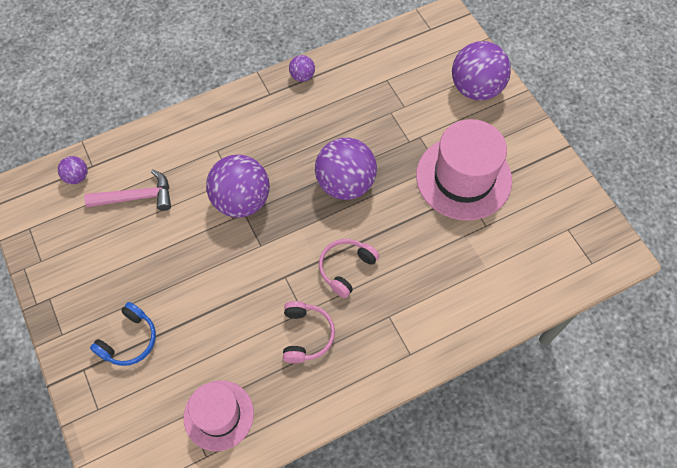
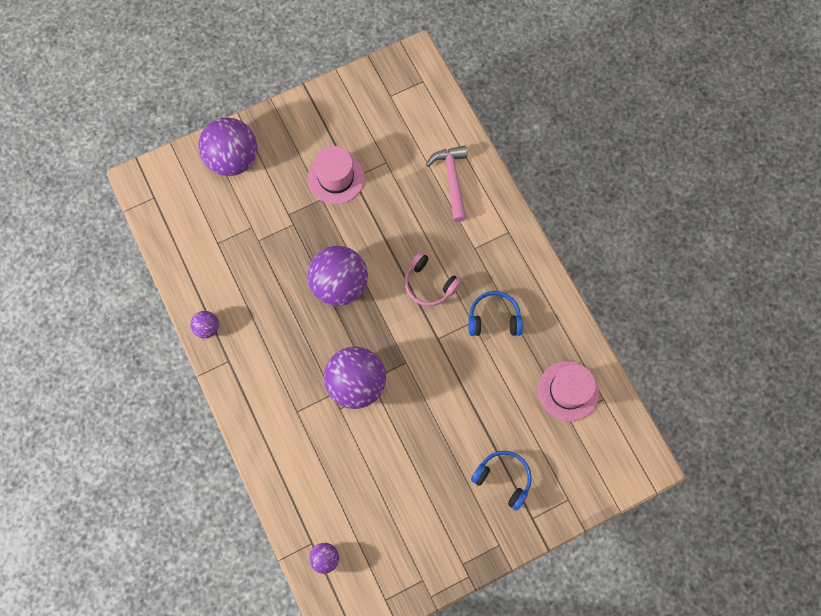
camera: 90 degrees left, 10 degrees up
(137, 197) = (351, 489): pink hammer -> pink hammer (452, 180)
(306, 335) = (494, 318): pink headphones -> blue headphones
(463, 178) = (336, 177): pink hat -> pink hat, size x0.63

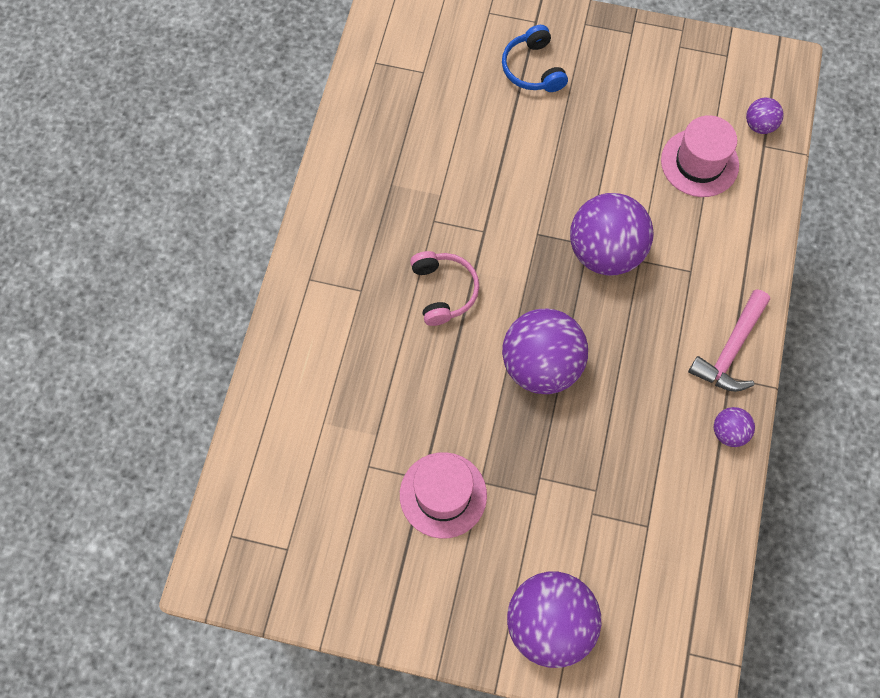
camera: 140 degrees left, 5 degrees down
(452, 180) = (314, 384): pink hammer -> pink hammer (730, 350)
(494, 318) = (408, 207): blue headphones -> none
(568, 391) = (401, 92): pink hat -> pink hat (699, 163)

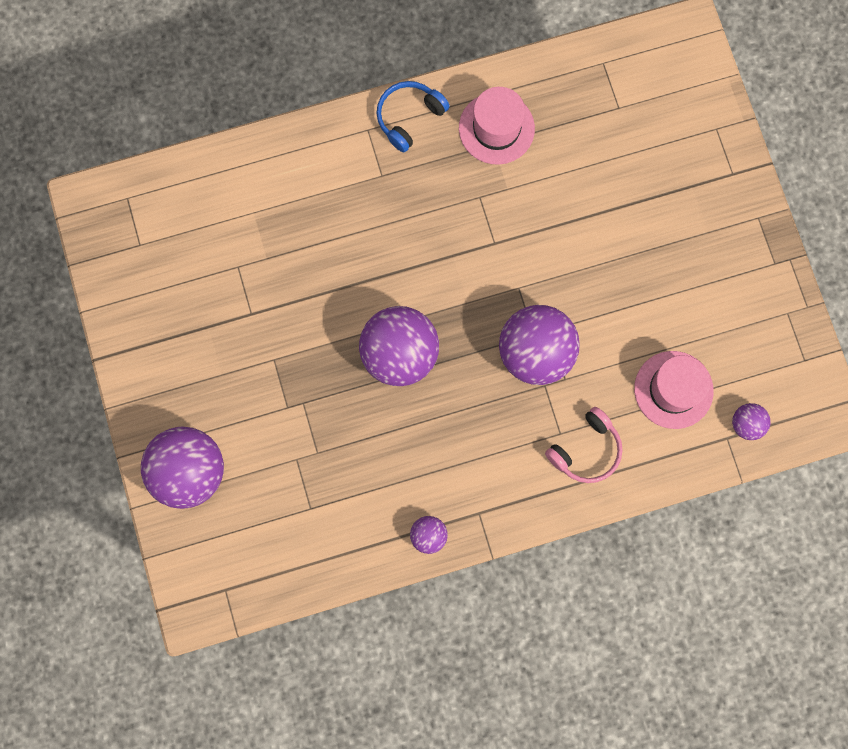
camera: 60 degrees right, 10 degrees up
(443, 291) = (420, 241): pink headphones -> pink headphones (586, 450)
(443, 495) = (246, 336): pink hat -> pink hat (496, 128)
(533, 69) = (681, 197): blue headphones -> blue headphones (409, 117)
(730, 350) = (504, 502): pink hammer -> none

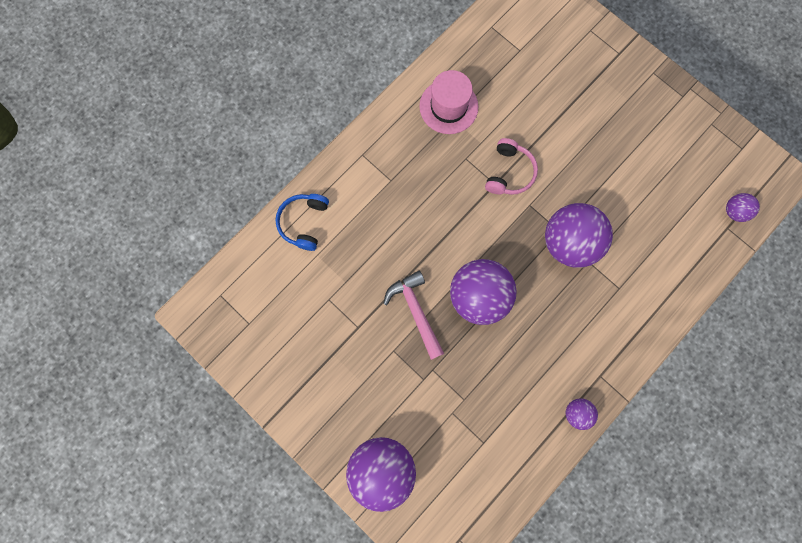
camera: 30 degrees left, 0 degrees up
(322, 331) = (415, 311): none -> pink hammer
(409, 117) = (385, 131): blue headphones -> blue headphones (304, 222)
(586, 450) = (643, 290): pink headphones -> pink headphones (509, 172)
(673, 389) = (673, 215): pink hat -> none

